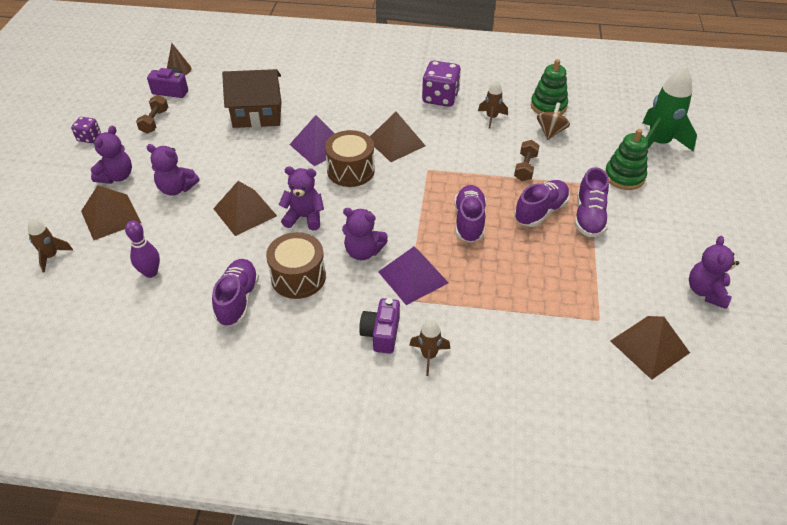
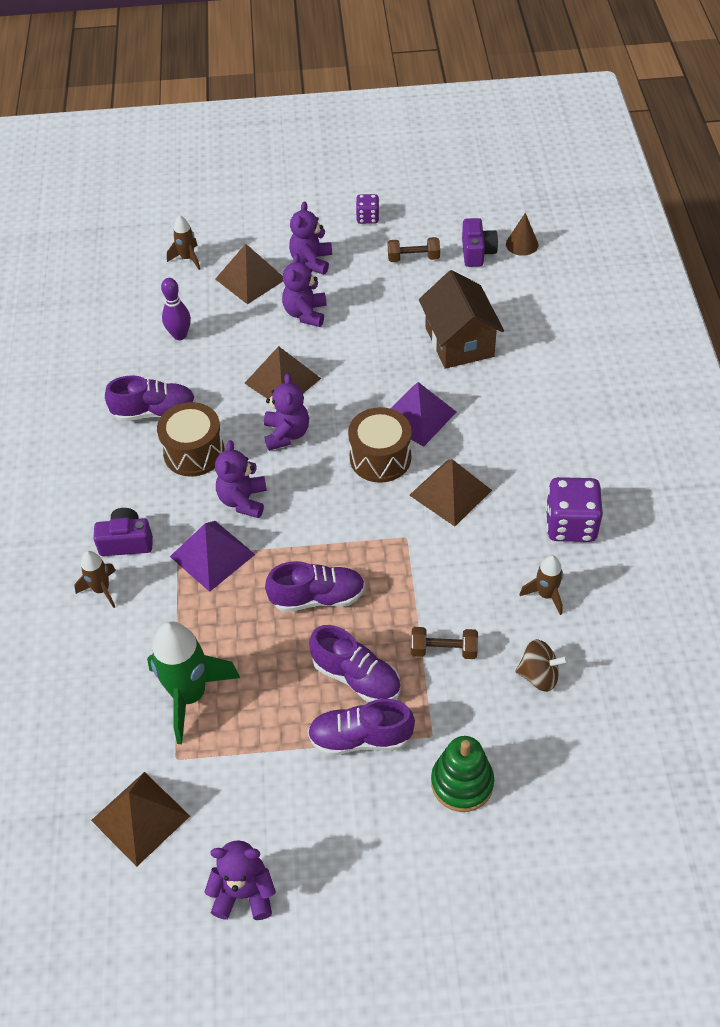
camera: 80 degrees right, 5 degrees up
(117, 176) = (311, 261): purple teddy bear -> purple teddy bear turned 90 degrees clockwise
(548, 106) = (605, 667): green stacking toy -> none
(658, 143) = (561, 833): green rocket -> green rocket (190, 695)

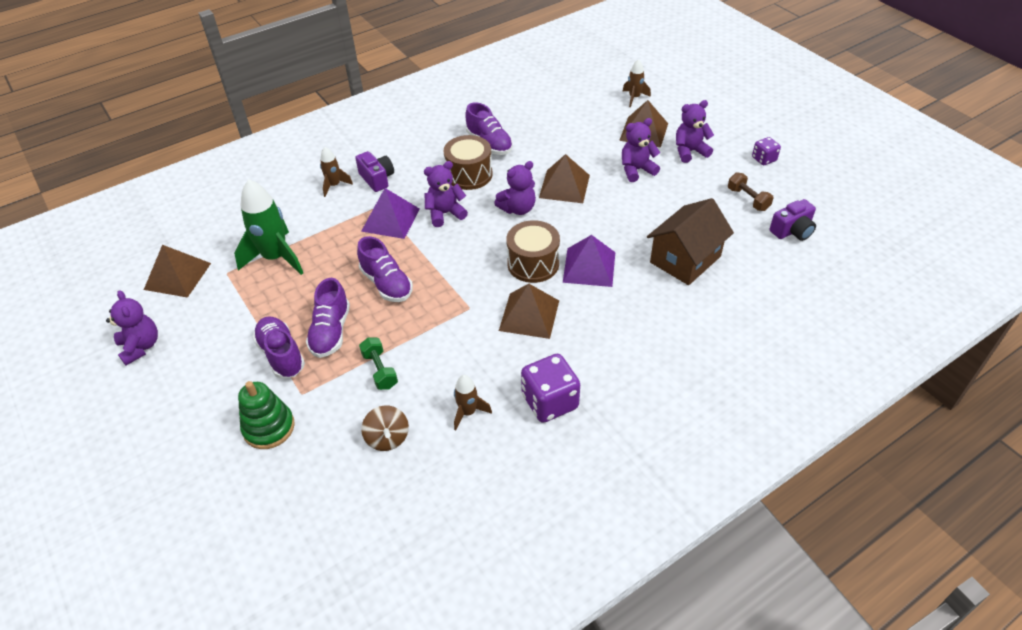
camera: 60 degrees right, 5 degrees down
(179, 335) = (563, 125): purple bowling pin -> none
(443, 650) = (380, 370): brown dumbbell -> green dumbbell
(522, 244) = (830, 253): brown cone -> none

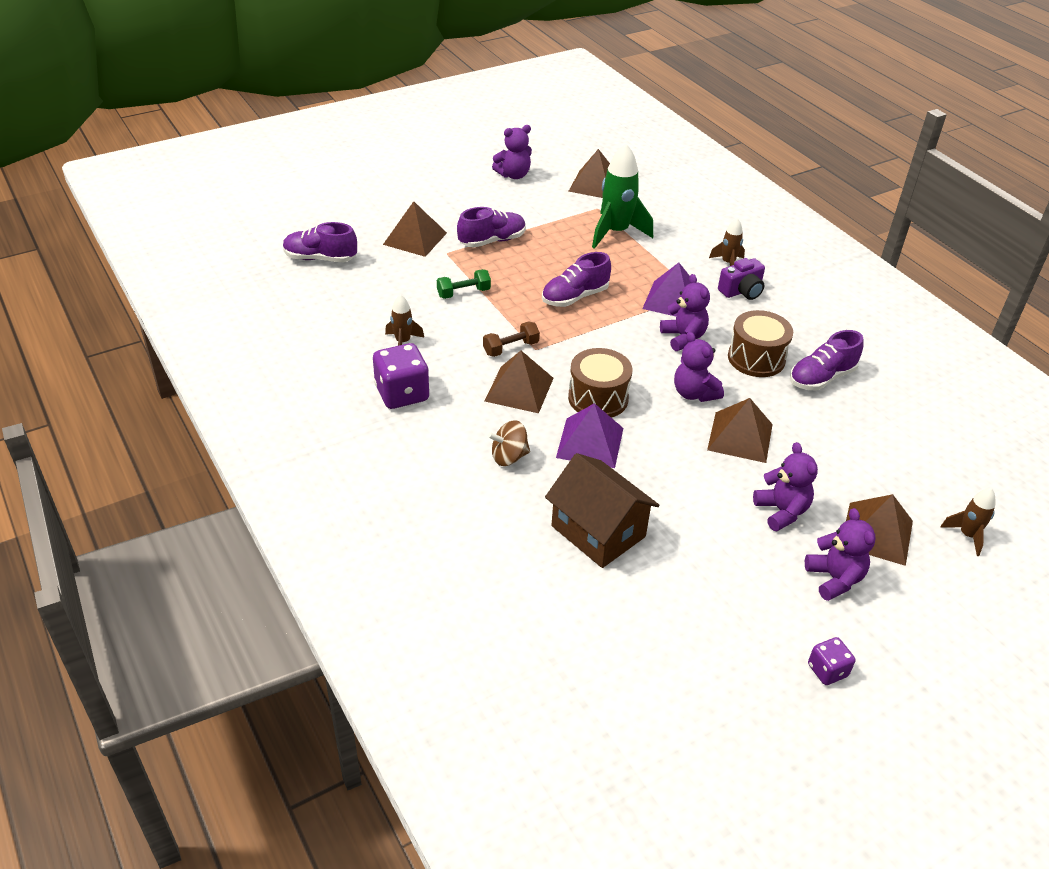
camera: 90 degrees right, 5 degrees down
(269, 428) = (415, 238): green stacking toy -> brown pyramid
(331, 332) = (515, 266): purple shoe -> purple shoe (320, 258)
(387, 438) = (387, 297): brown spinning top -> brown spinning top (509, 457)
(748, 199) = (723, 626): brown dumbbell -> brown dumbbell (511, 348)
(792, 231) = (652, 663): purple camera -> none

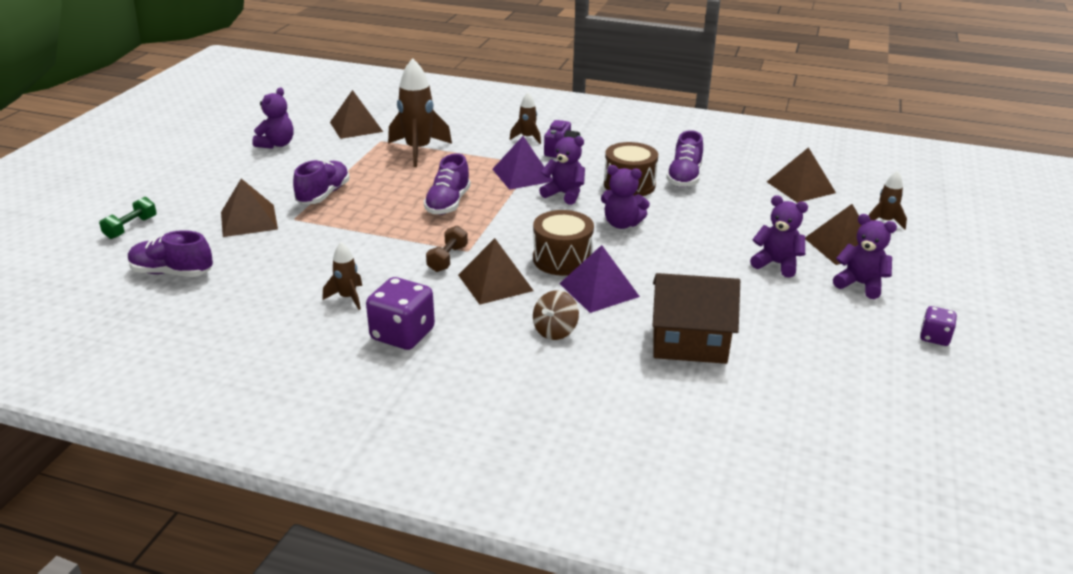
camera: 40 degrees left, 10 degrees down
(320, 258) = (172, 273): purple shoe -> purple shoe turned 45 degrees clockwise
(463, 293) = (351, 239): green dumbbell -> green dumbbell (131, 228)
(616, 232) = (418, 150): green rocket -> brown rocket
(740, 437) = (688, 235): brown pyramid -> brown pyramid (800, 187)

